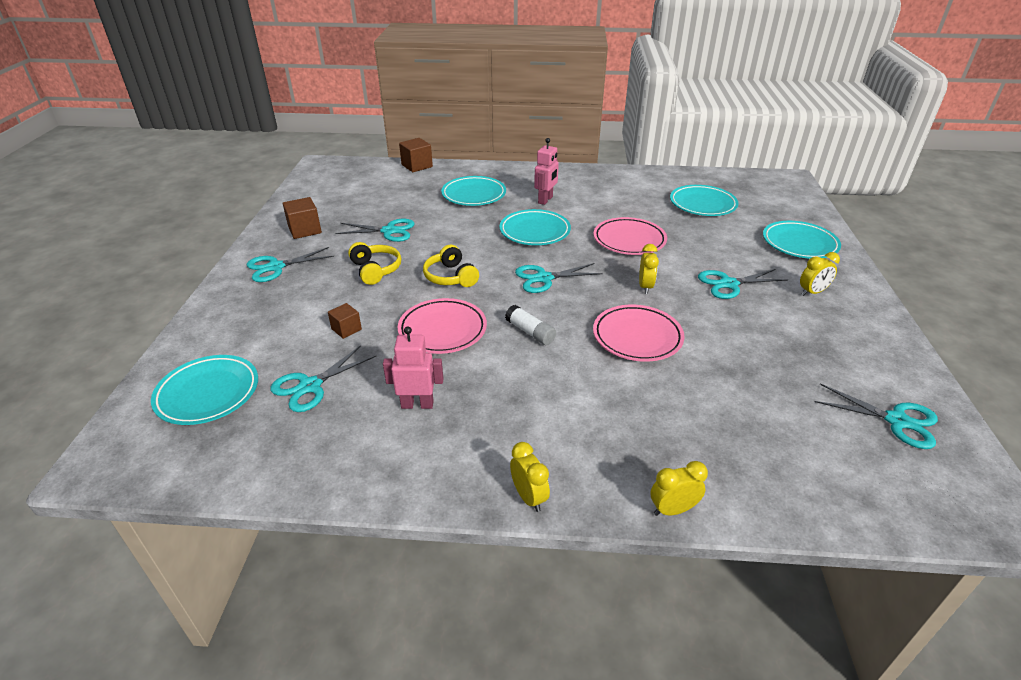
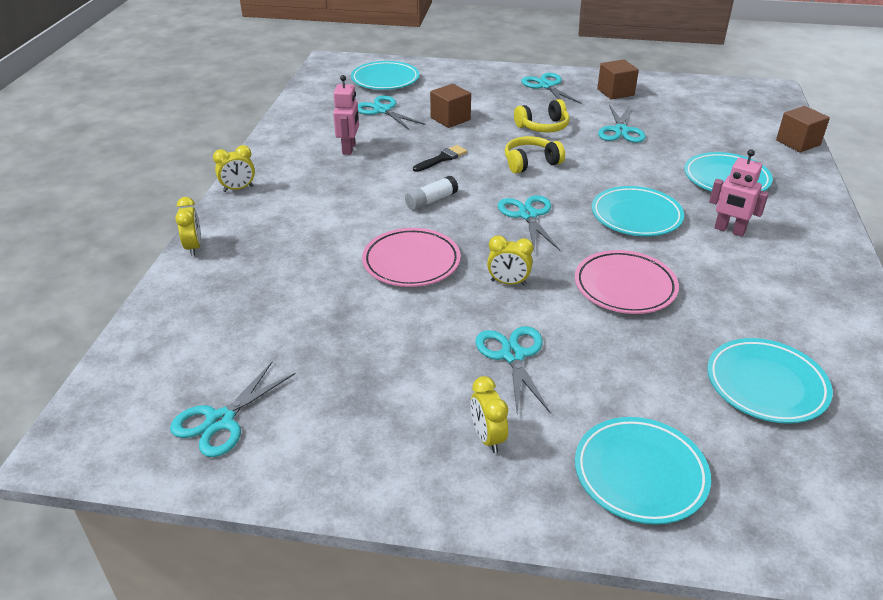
camera: 95 degrees right, 0 degrees up
(346, 329) = (450, 119): brown cube -> brown cube, size x1.56
(442, 330) = (442, 158): pink plate -> black brush

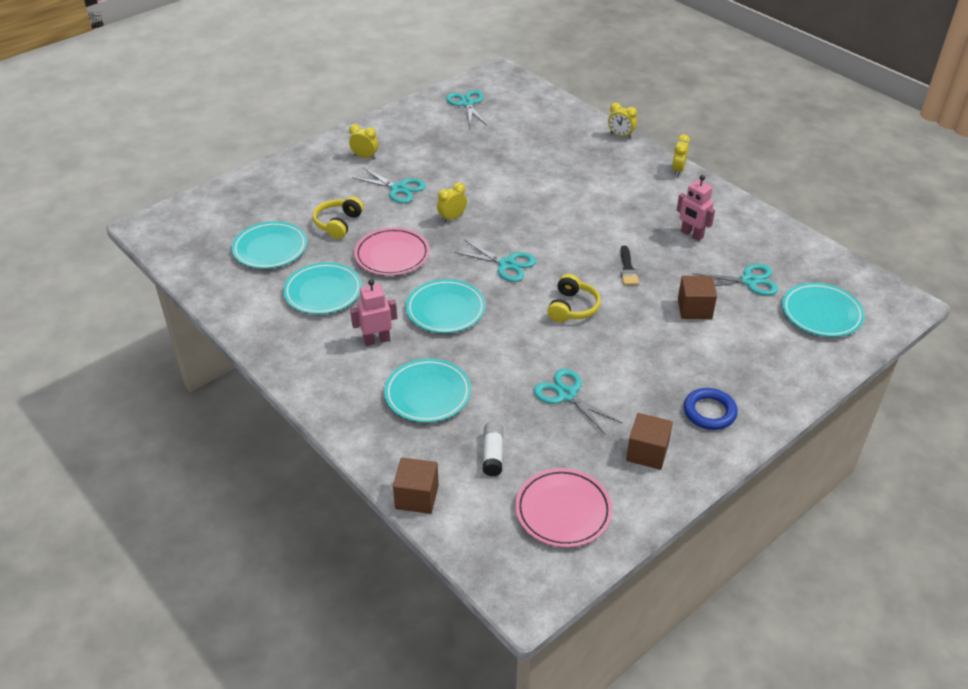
camera: 130 degrees right, 5 degrees up
(411, 262) = (514, 196): pink plate -> pink plate (563, 511)
(431, 201) = (573, 235): white glue stick -> white glue stick (493, 454)
(543, 127) = (624, 352): yellow headphones -> yellow headphones (338, 224)
(546, 86) = (709, 412): turquoise scissors -> blue ring
(640, 474) = (292, 182): turquoise plate -> turquoise plate (323, 292)

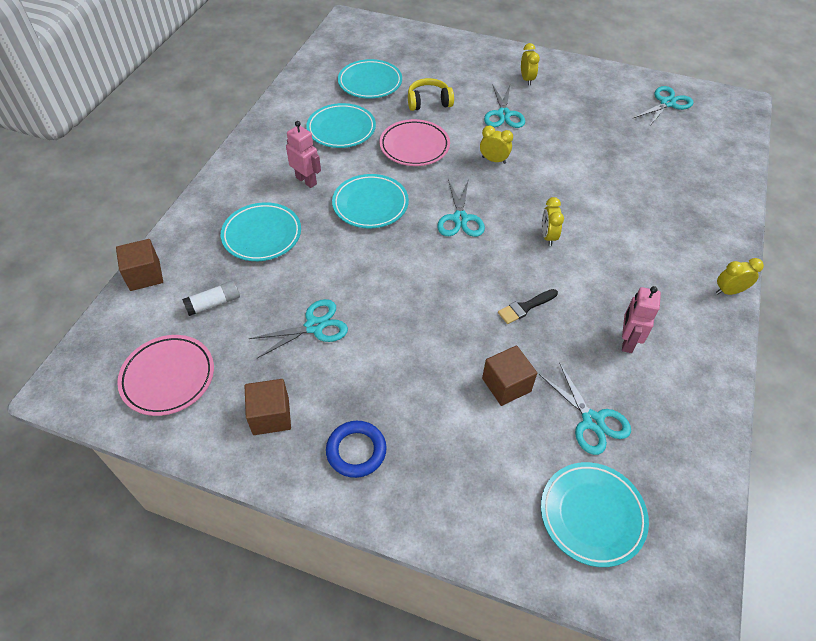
camera: 60 degrees right, 10 degrees up
(567, 395) = (314, 326): turquoise scissors -> turquoise scissors turned 45 degrees clockwise
(572, 308) = (435, 286): yellow headphones -> none
(620, 135) = (738, 224): yellow clock -> yellow clock (548, 236)

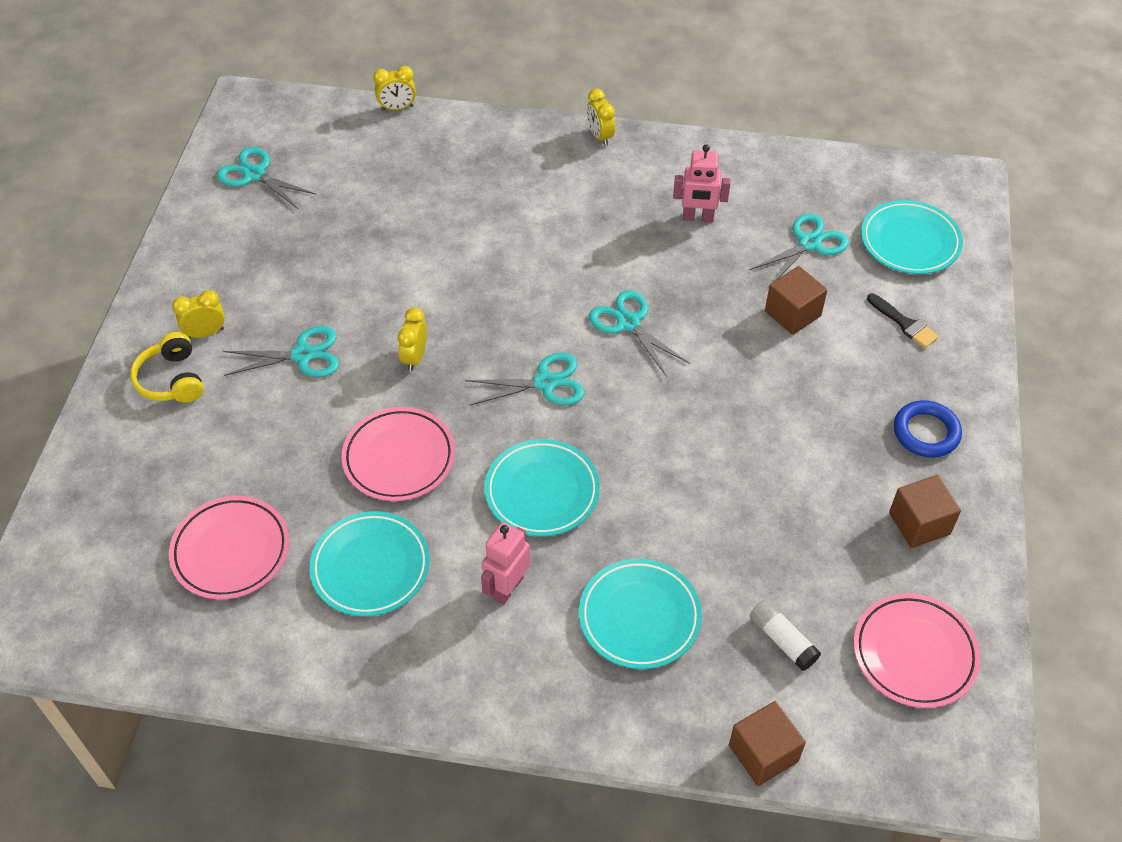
camera: 100 degrees left, 0 degrees up
(314, 326) = (779, 510): turquoise scissors -> turquoise scissors (628, 323)
(370, 83) = (231, 551): turquoise plate -> pink plate
(429, 102) = (280, 455): yellow headphones -> yellow headphones (172, 379)
(525, 307) = (679, 305): black brush -> black brush (904, 323)
(548, 236) = (555, 290): yellow clock -> yellow clock (397, 108)

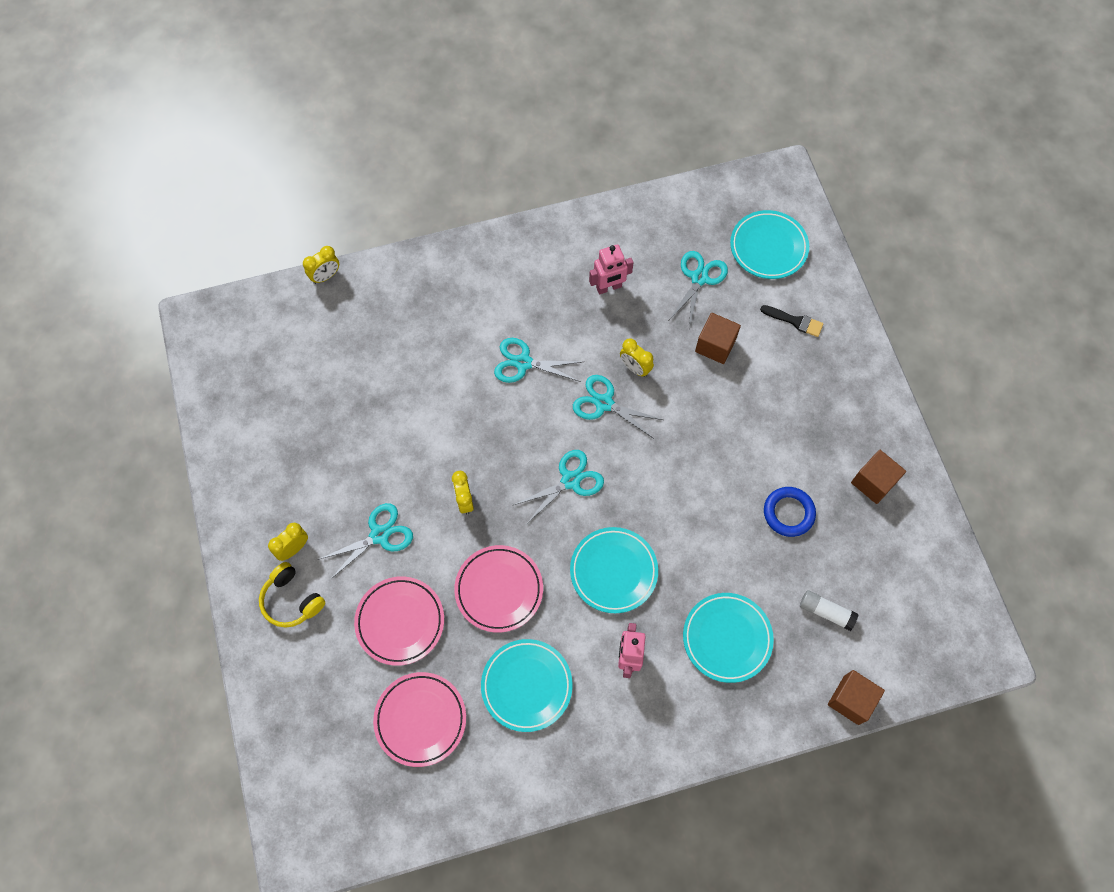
camera: 25 degrees left, 15 degrees up
(255, 174) = (246, 387): turquoise scissors -> turquoise scissors (523, 363)
(600, 136) = (499, 241): yellow clock -> yellow clock (635, 368)
(914, 653) = (911, 583): pink plate -> pink plate (400, 621)
(926, 432) = (847, 407): blue ring -> blue ring (788, 513)

